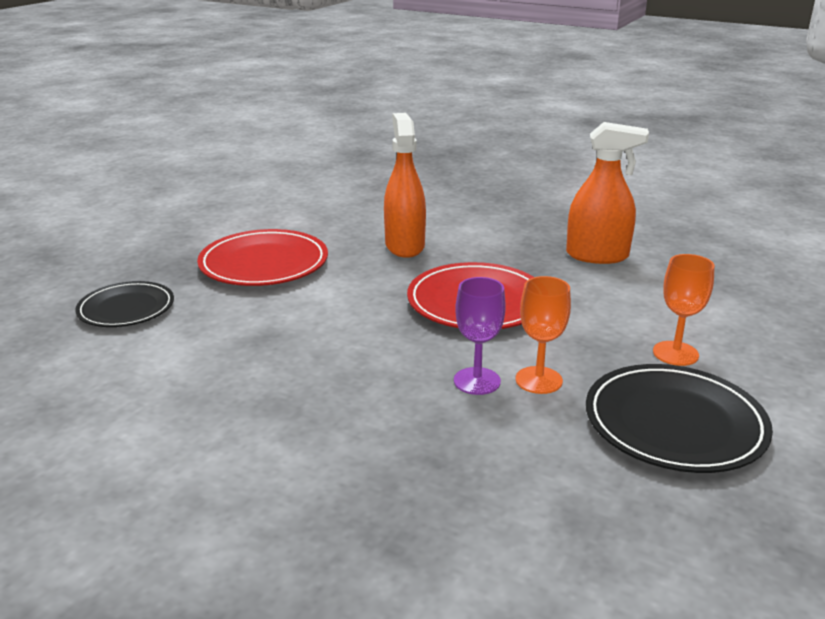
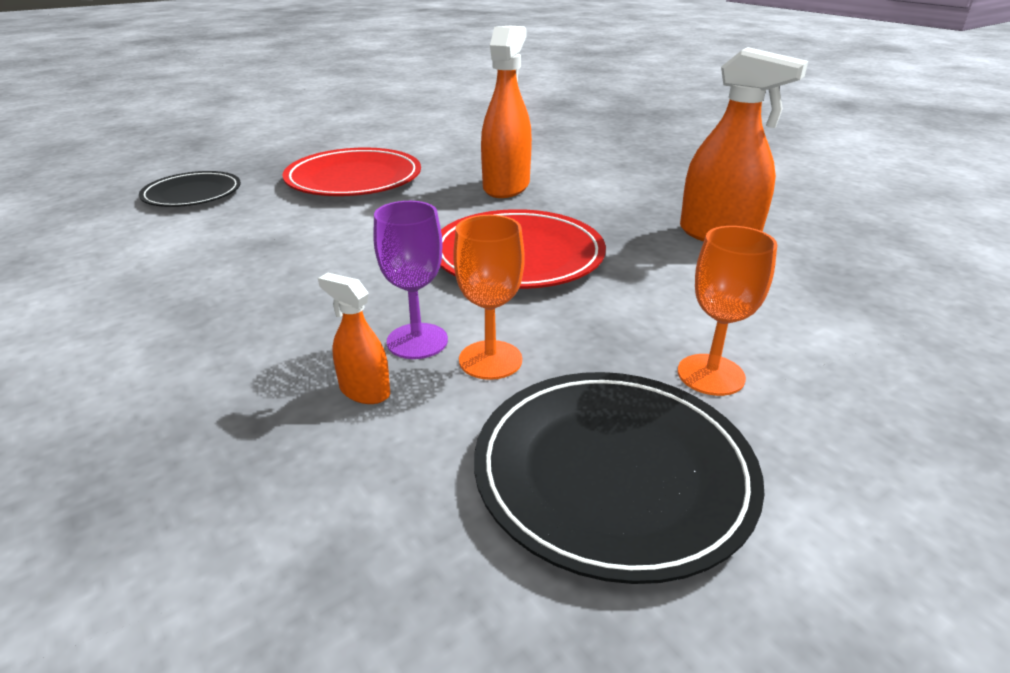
camera: 25 degrees right, 5 degrees up
(481, 422) = (364, 391): none -> orange spray bottle

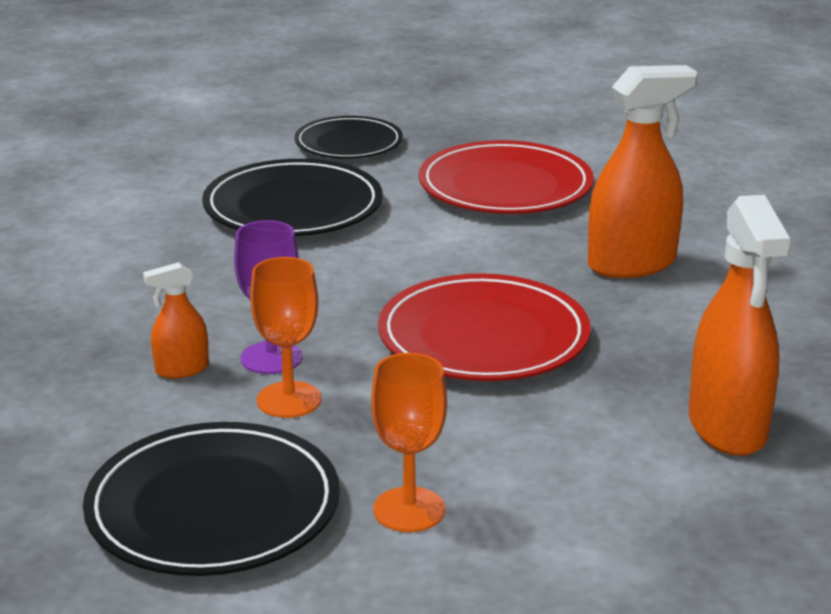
camera: 50 degrees right, 5 degrees down
(226, 243) = (293, 207): none -> black plate
(364, 391) = (182, 369): orange spray bottle -> orange spray bottle turned 105 degrees counterclockwise

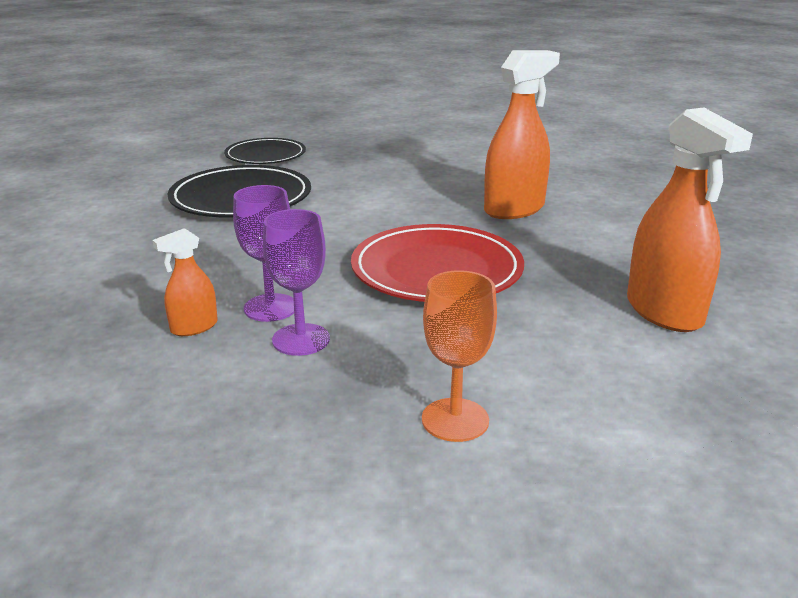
camera: 15 degrees left, 0 degrees up
(213, 508) = (271, 449): black plate -> none
(289, 400) = (301, 339): orange goblet -> purple goblet
(505, 186) = (394, 171): red plate -> none

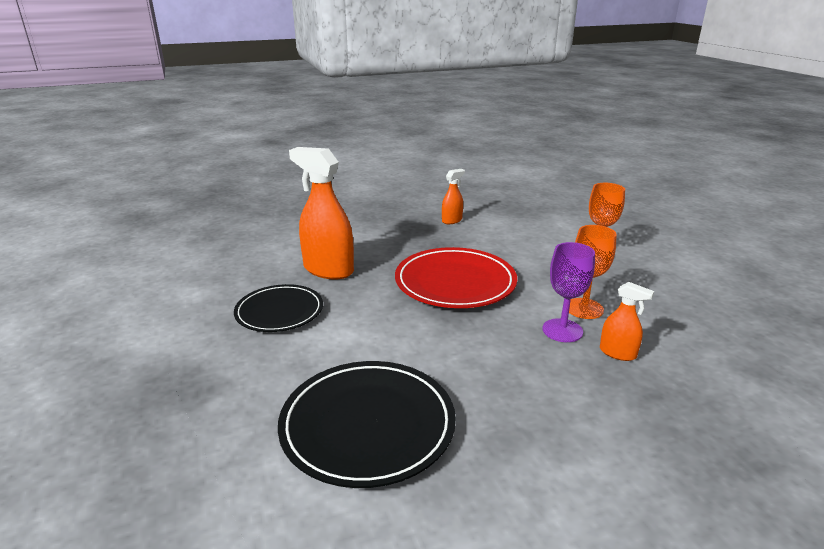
camera: 110 degrees left, 0 degrees up
(265, 155) = (192, 466): black plate -> black plate (279, 312)
(301, 339) = (584, 308): purple goblet -> orange goblet
(664, 312) = (452, 220): orange spray bottle -> orange spray bottle, size x0.50

